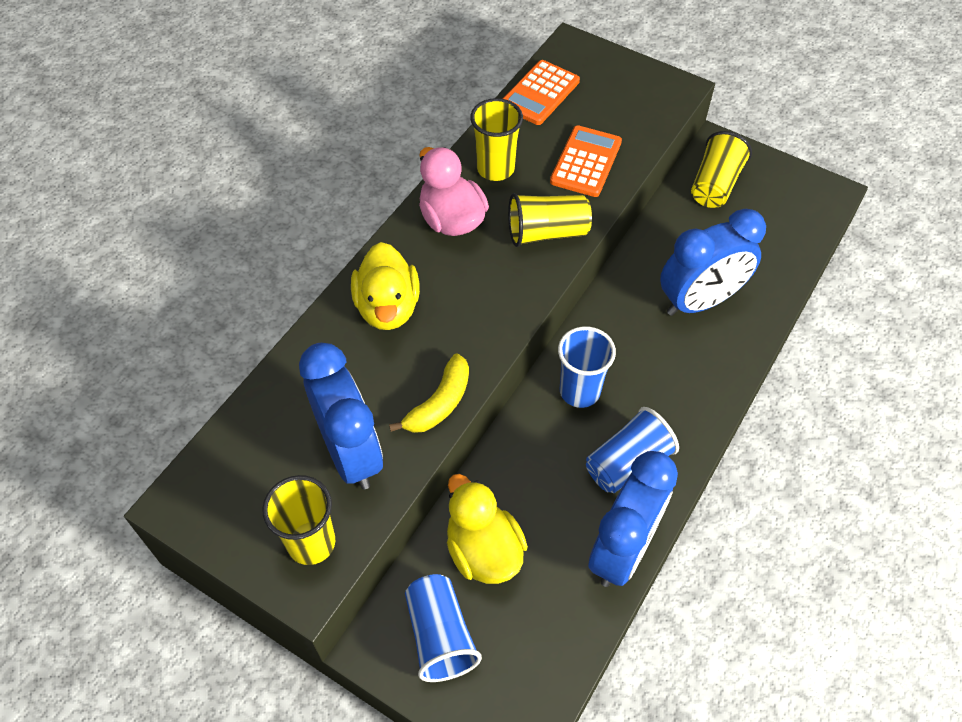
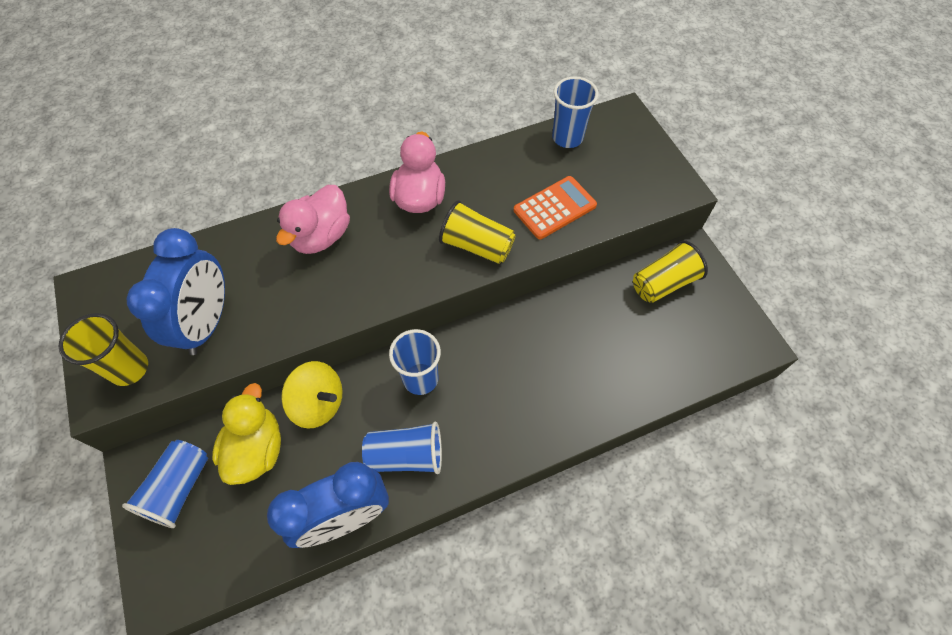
camera: 35 degrees right, 5 degrees up
(388, 307) = (321, 236): yellow duck -> pink duck
(439, 403) = (291, 325): yellow banana -> none
(495, 169) = (484, 177): yellow cup -> none
(504, 472) = (318, 403): none -> yellow spinning top
(540, 93) = (567, 138): orange calculator -> blue cup
(699, 301) = (569, 367): blue clock -> none

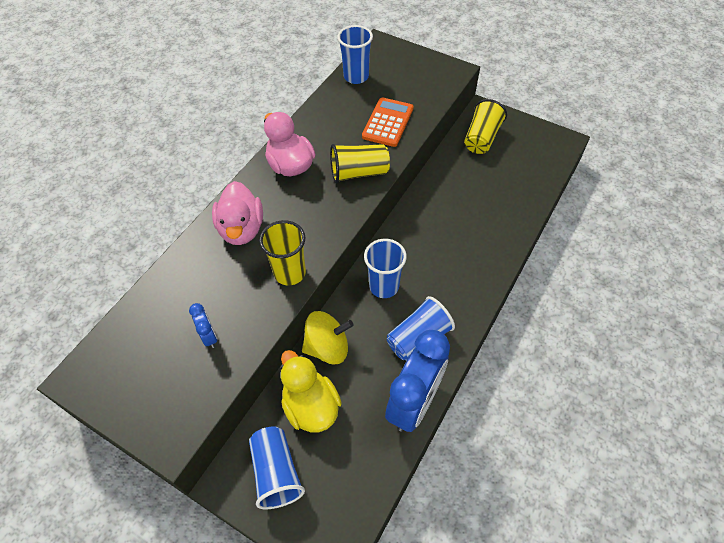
camera: 35 degrees left, 5 degrees down
(129, 368) = (176, 406): yellow cup -> yellow cup (290, 273)
(207, 323) = (209, 336): blue clock -> blue clock, size x0.43

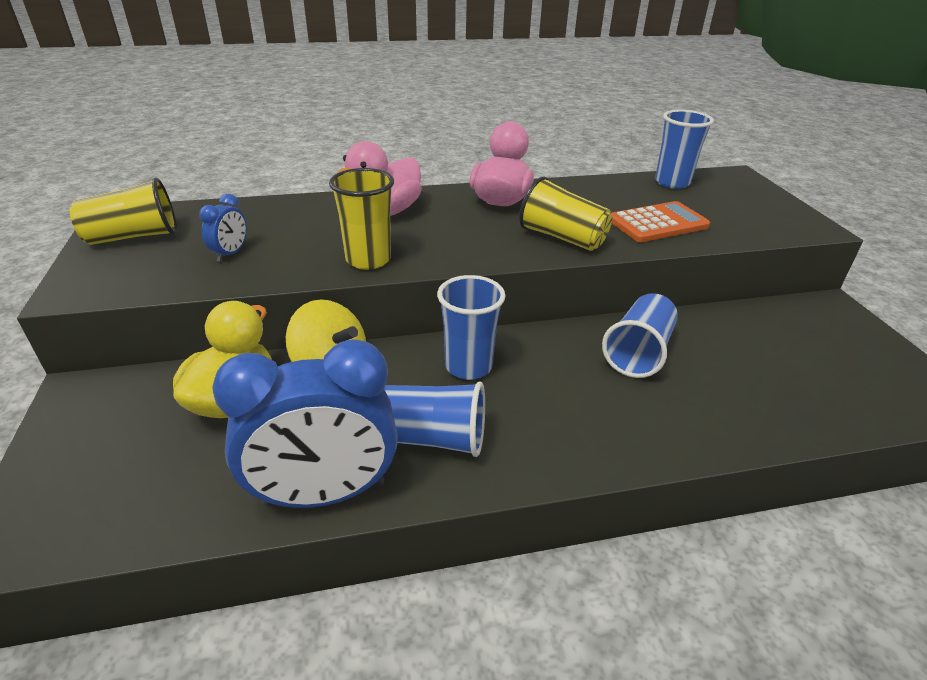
camera: 45 degrees right, 20 degrees down
(276, 472) = (116, 422): blue cup -> blue cup (638, 352)
(481, 138) = (797, 326): yellow cup -> yellow cup (134, 237)

